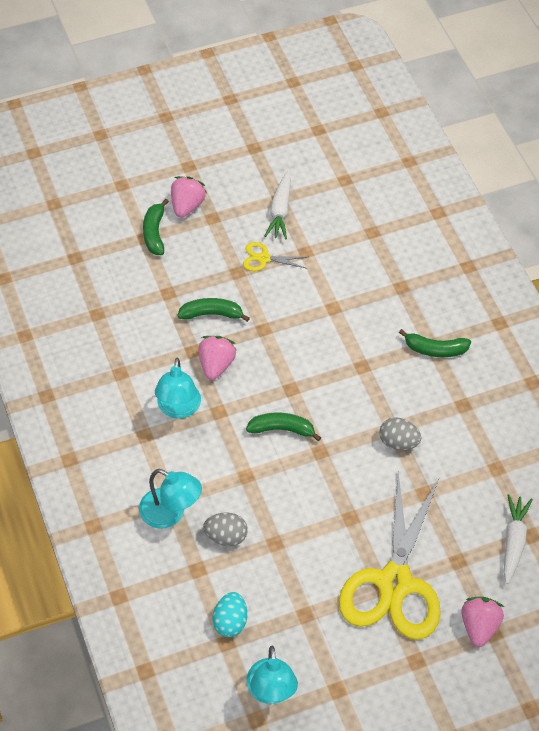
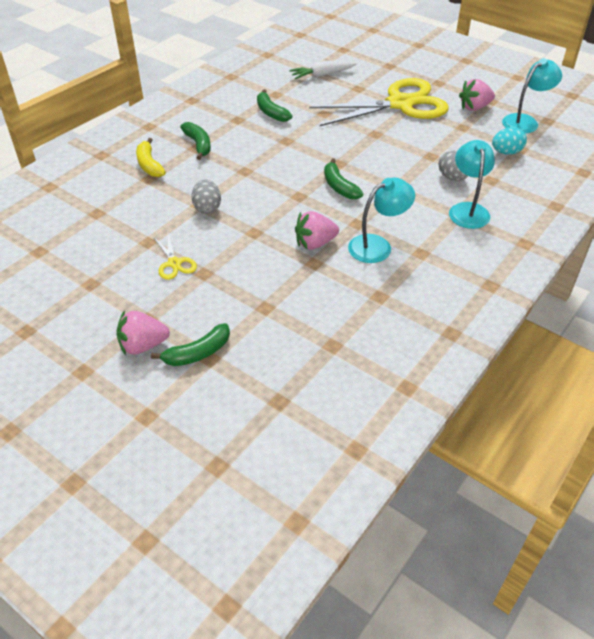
camera: 120 degrees left, 10 degrees down
(211, 314) = (265, 269): green banana -> green banana (271, 112)
(280, 211) = (107, 276): white carrot -> none
(398, 442) = (295, 134): grey egg -> grey egg (207, 208)
(424, 296) = (149, 165): none -> yellow banana
(479, 626) = (391, 70): pink strawberry -> pink strawberry (474, 107)

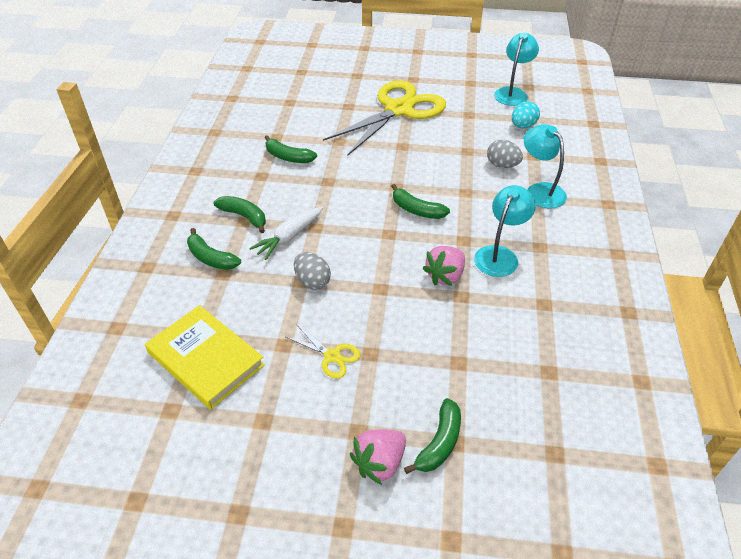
camera: 30 degrees left, 0 degrees up
(88, 229) = (206, 359): none -> yellow book
(149, 165) = (211, 258): yellow banana -> green banana
(322, 75) = (304, 103): white carrot -> white carrot (289, 237)
(474, 107) = (462, 93): pink strawberry -> none

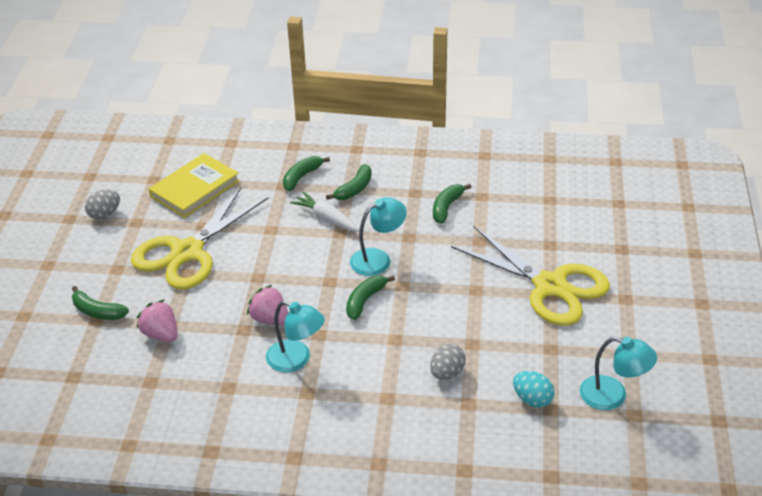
camera: 90 degrees right, 5 degrees down
(312, 281) = (270, 236): grey egg -> grey egg (105, 214)
(332, 356) = (187, 252): yellow scissors -> yellow scissors, size x2.48
(379, 463) = (89, 280): pink strawberry -> pink strawberry (161, 334)
(540, 190) = (400, 402): turquoise lamp -> turquoise lamp (378, 259)

